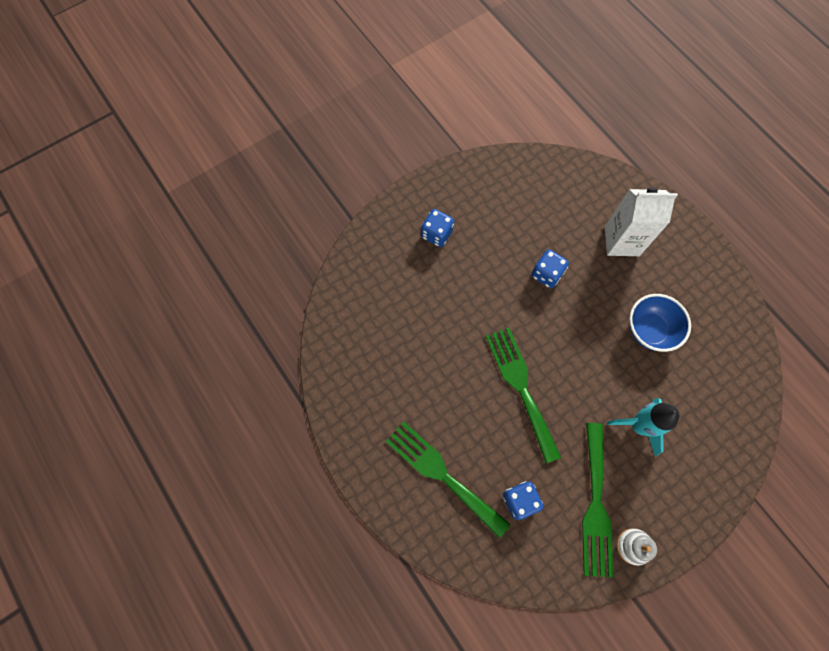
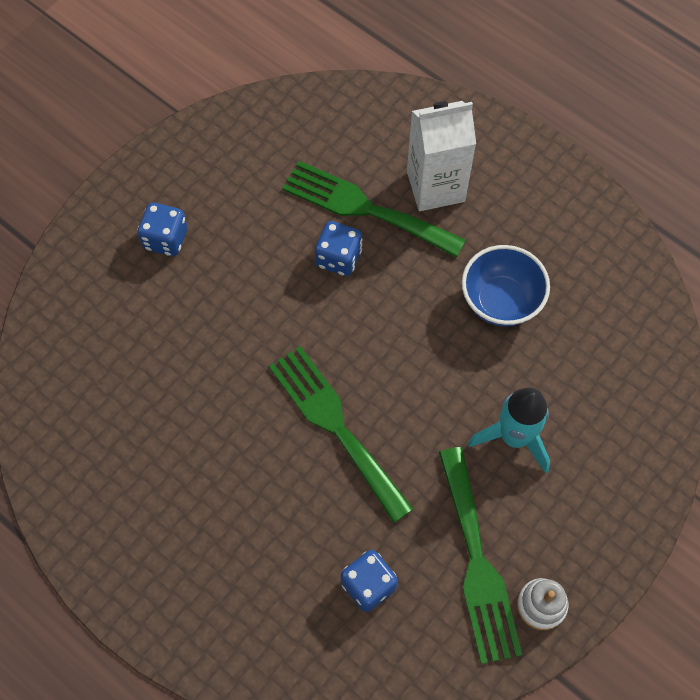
camera: 15 degrees left, 5 degrees down
(442, 474) = (248, 578): green fork -> green fork (365, 208)

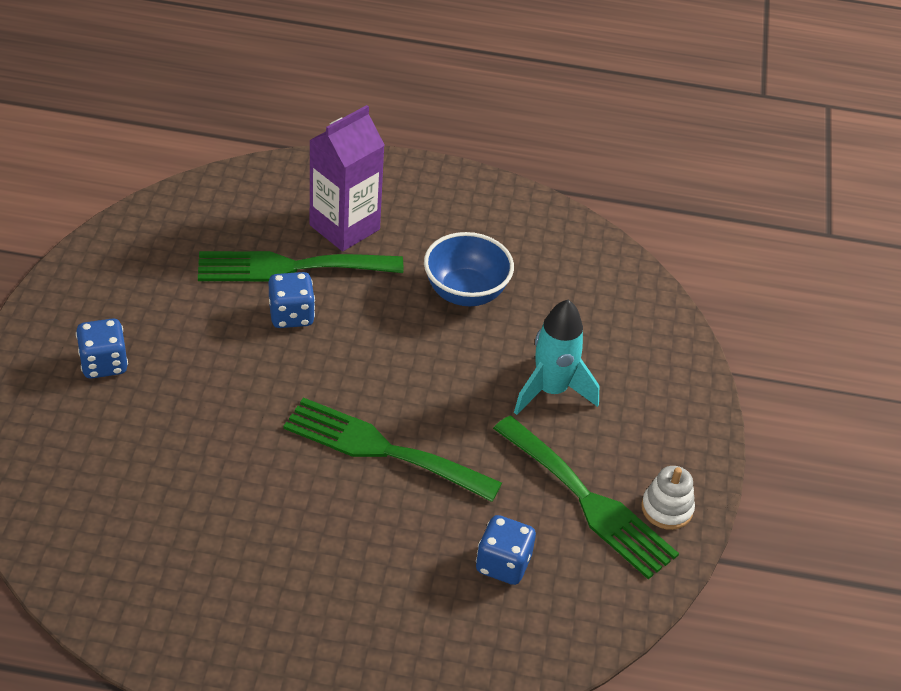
camera: 35 degrees left, 20 degrees down
(435, 186) = (344, 227): white carton -> purple carton

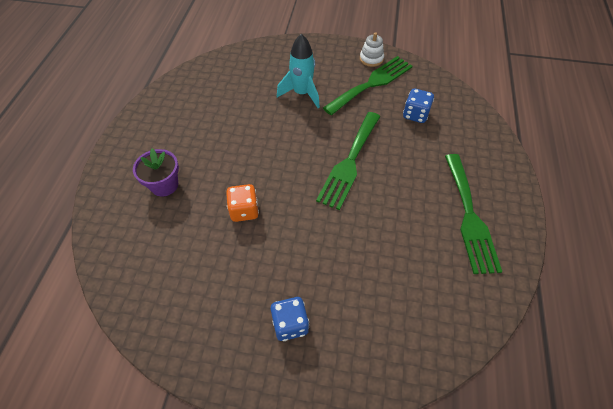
camera: 85 degrees left, 10 degrees up
(289, 267) = (199, 214): green fork -> green fork (469, 216)
(291, 315) = (244, 210): blue dice -> orange dice
(344, 227) = (164, 185): purple carton -> purple flower pot
(465, 292) = (228, 126): blue bowl -> none

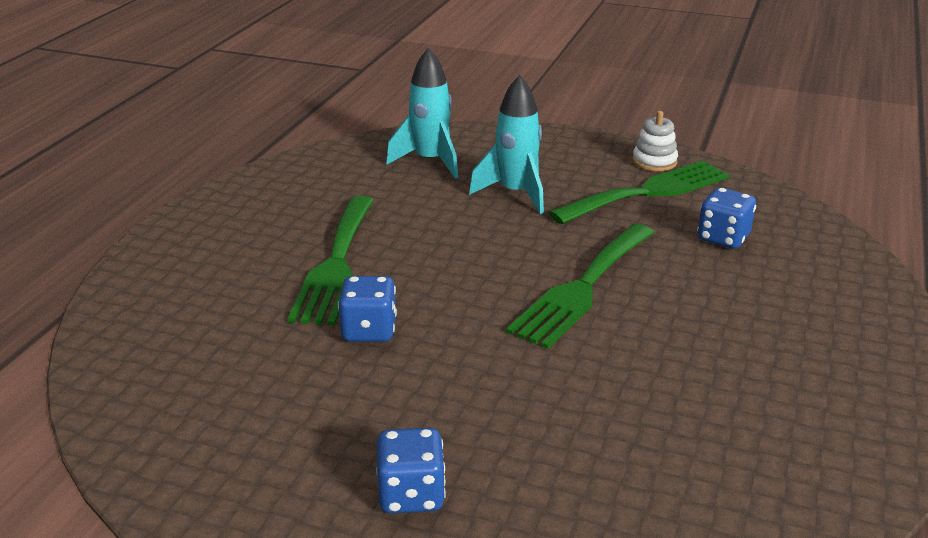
camera: 10 degrees right, 25 degrees down
(164, 185) = (237, 283): purple flower pot -> none
(244, 210) = (369, 330): orange dice -> blue dice
(250, 73) = (430, 161): none -> turquoise rocket
(469, 216) = (805, 385): green fork -> green fork (336, 264)

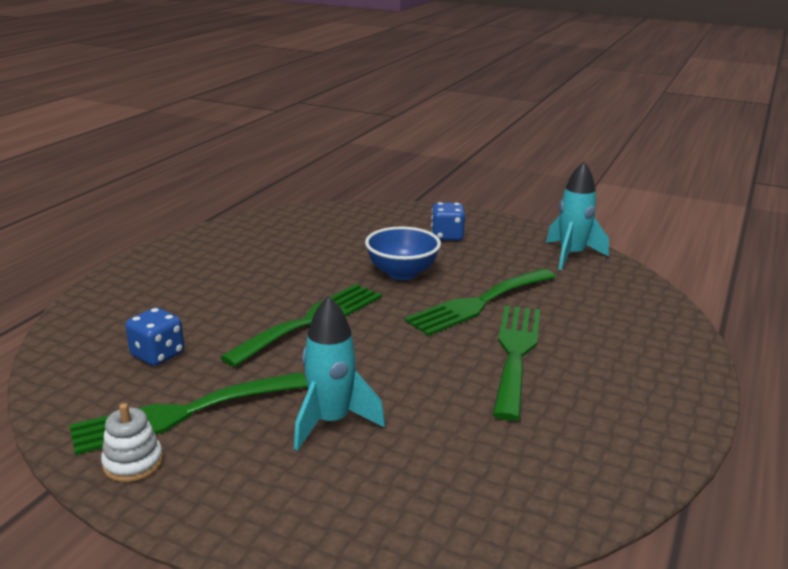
camera: 175 degrees left, 5 degrees down
(369, 330) = (478, 303): blue dice -> green fork
(430, 161) = (426, 486): turquoise rocket -> turquoise rocket (571, 255)
(484, 381) = (402, 273): none -> blue bowl

